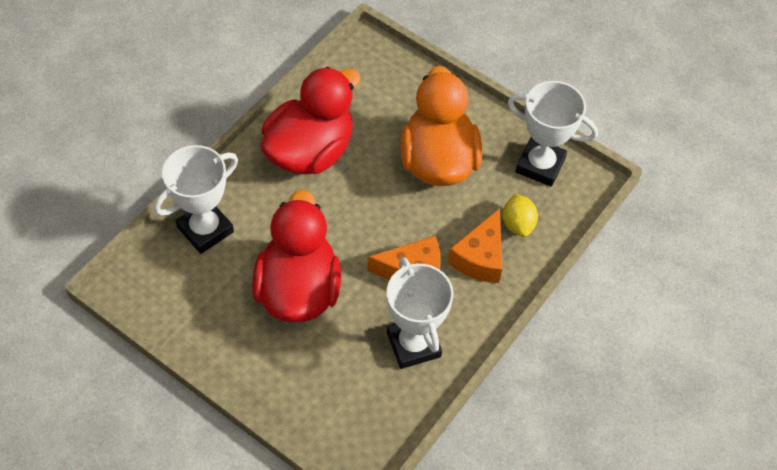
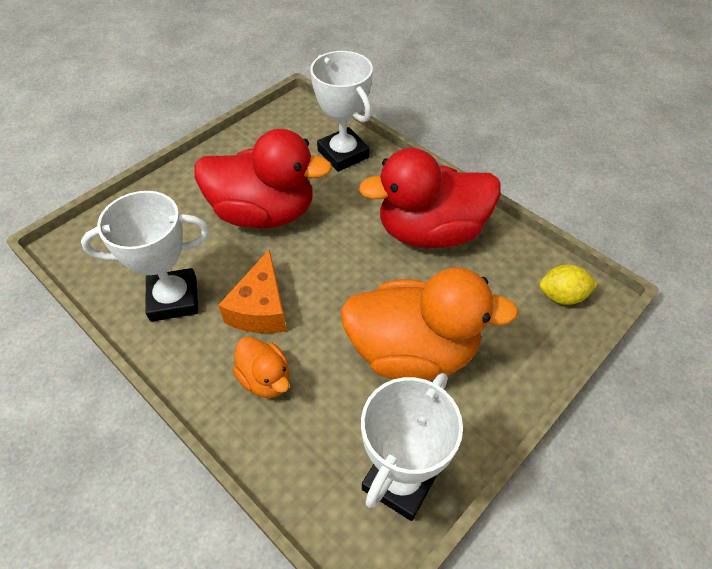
camera: 100 degrees right, 5 degrees down
(310, 151) = (430, 232): red duck -> red duck turned 120 degrees clockwise
(480, 257) = (265, 379): orange cheese -> orange duck
(518, 224) = (306, 432): yellow lemon -> yellow lemon (561, 296)

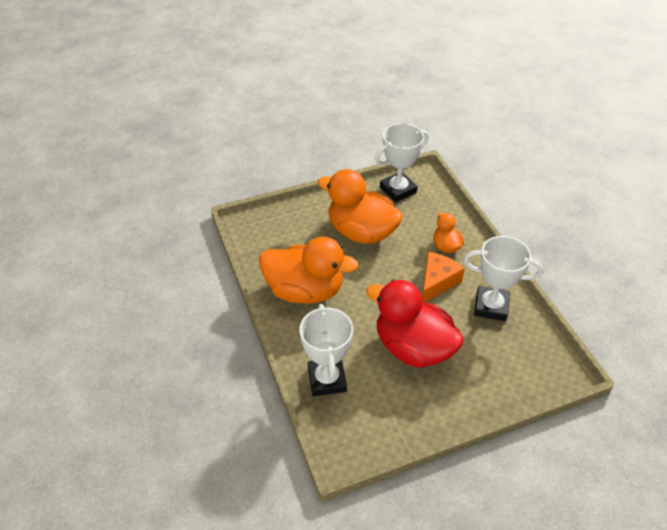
camera: 155 degrees left, 5 degrees down
(430, 232) = (305, 290): red duck -> orange duck
(561, 296) = (260, 229): yellow lemon -> none

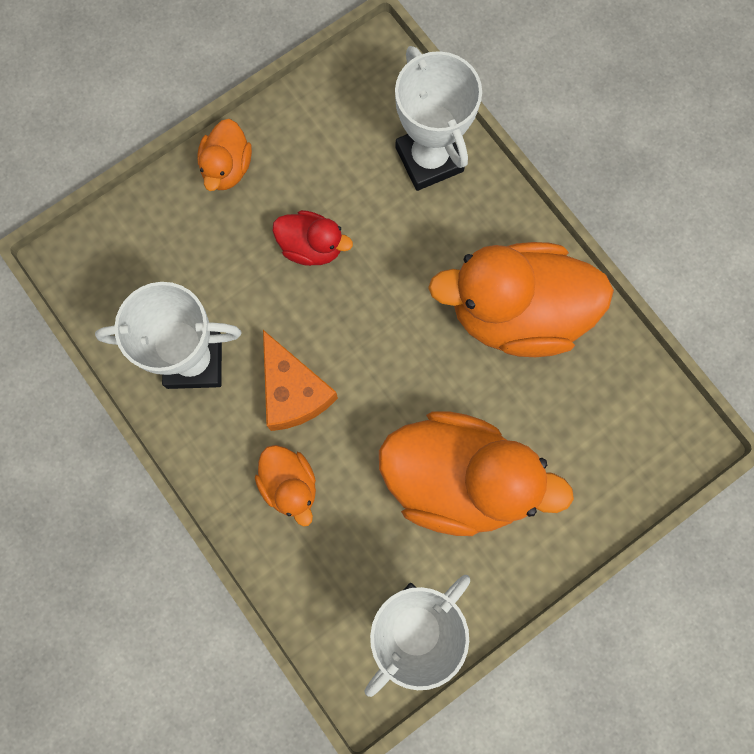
camera: 165 degrees right, 30 degrees up
(413, 347) = (311, 247): red duck -> red duck, size x0.48
(437, 282) = (293, 391): orange cheese -> orange cheese turned 45 degrees counterclockwise
(459, 404) = (227, 168): none -> orange duck

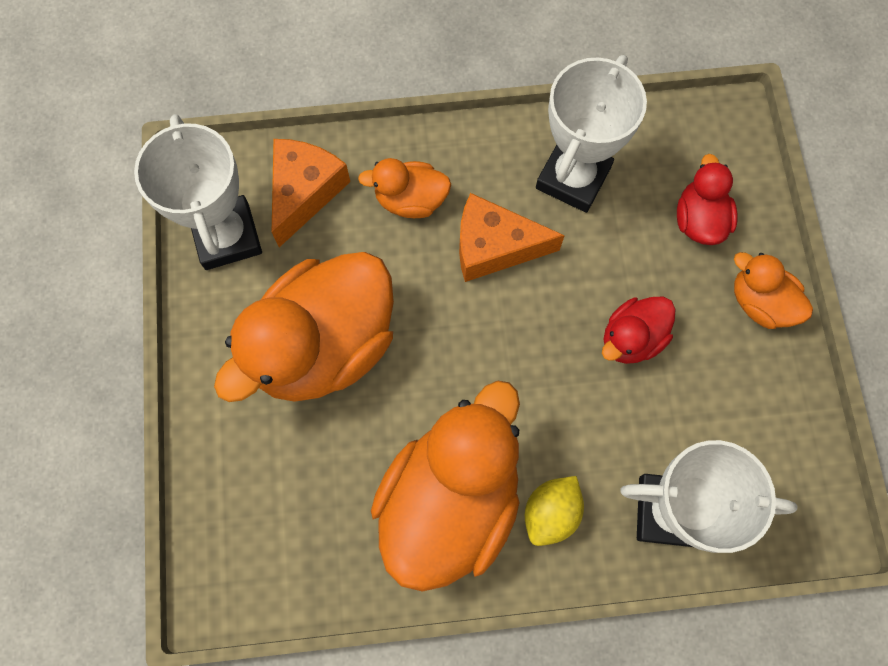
camera: 120 degrees right, 5 degrees down
(179, 244) = (699, 220): none -> red duck
(333, 582) = (305, 192): none -> orange cheese
(480, 238) = (551, 513): none -> yellow lemon

